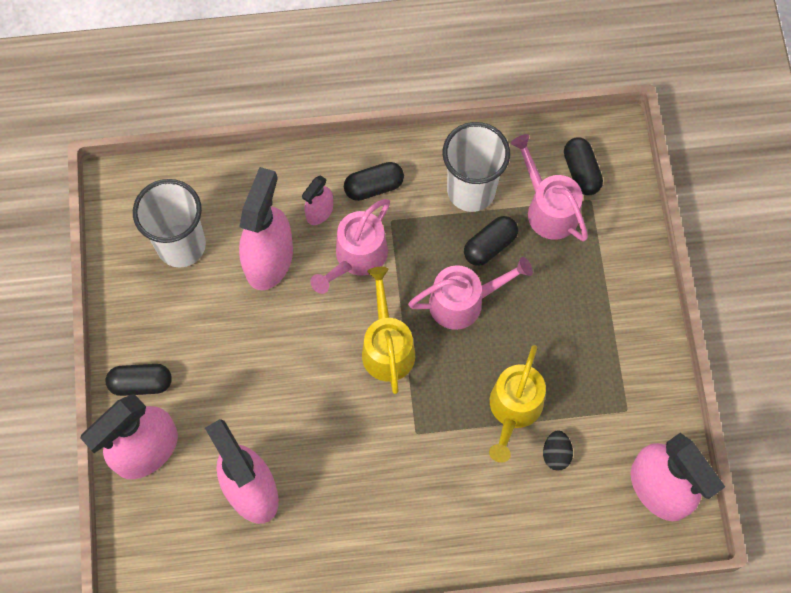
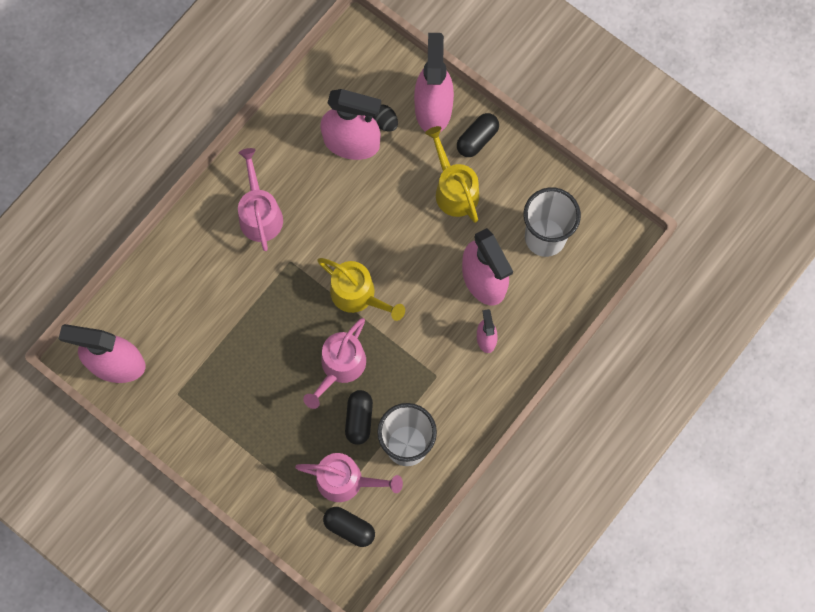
camera: 135 degrees right, 5 degrees up
(356, 258) = (432, 332): pink watering can -> pink watering can (259, 213)
(374, 187) = (470, 388): black capsule -> none
(513, 410) = (246, 329): yellow watering can -> yellow watering can (454, 189)
(556, 454) = (196, 327): black egg -> black egg (384, 122)

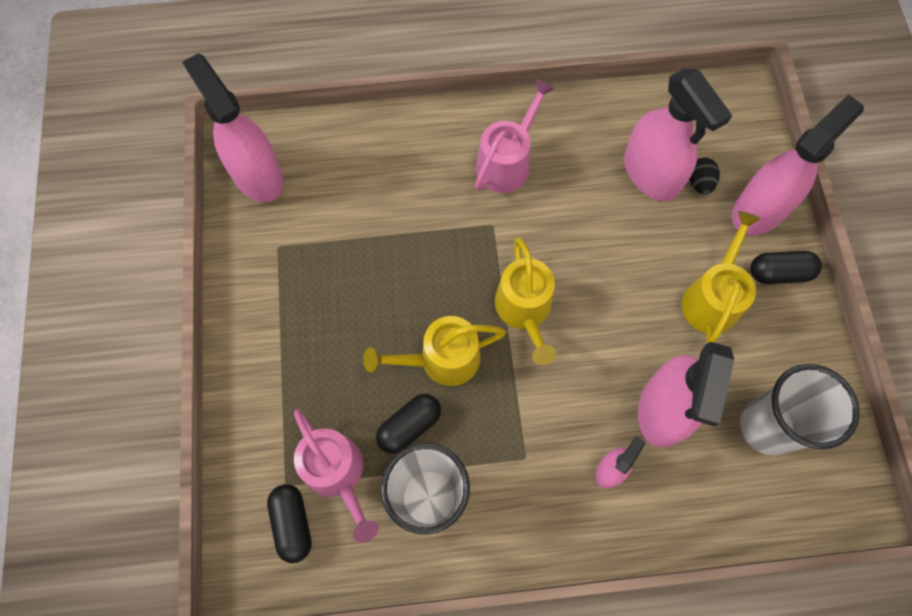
camera: 45 degrees right, 5 degrees down
(340, 367) = (441, 360): pink watering can -> yellow watering can

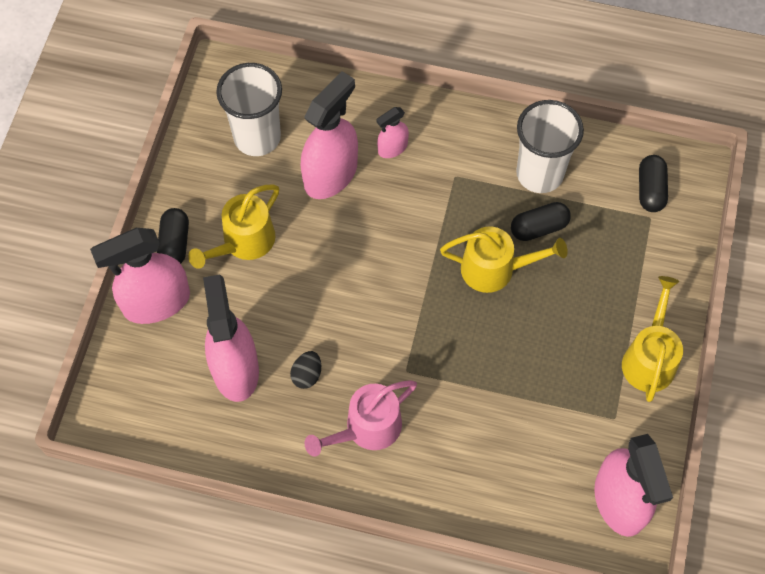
camera: 160 degrees left, 5 degrees down
(338, 474) = (606, 212): pink watering can -> none
(524, 311) = (408, 285): yellow watering can -> yellow watering can (649, 358)
(699, 183) = (195, 345): black egg -> black egg (307, 375)
(779, 273) = (174, 243): black capsule -> black capsule turned 75 degrees clockwise

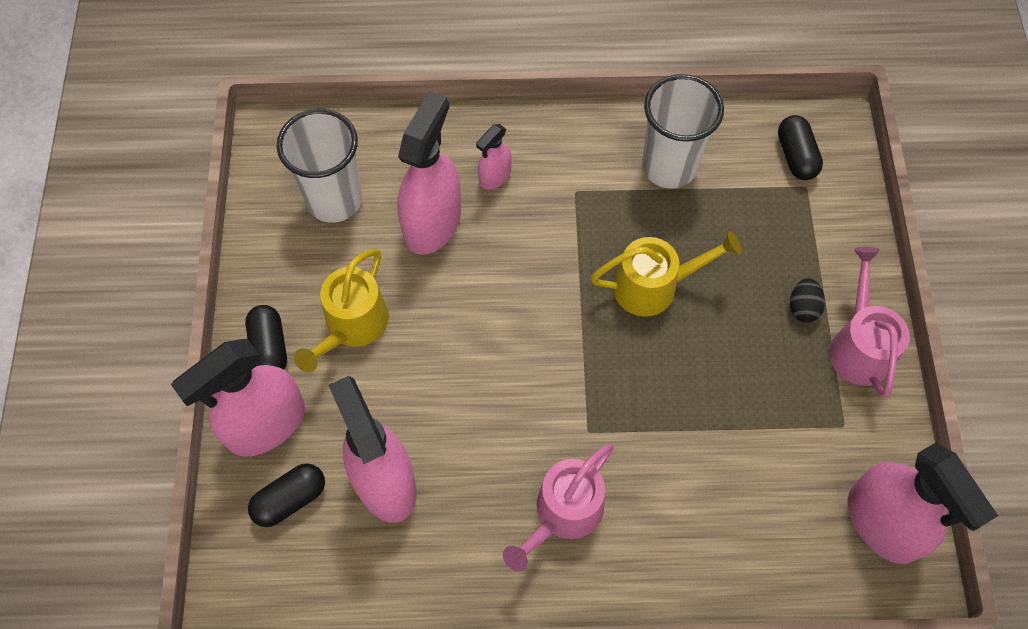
camera: 15 degrees left, 0 degrees up
(307, 375) = (473, 467): black egg -> black egg (803, 307)
(539, 227) = (687, 227): black capsule -> black capsule (290, 499)
(649, 358) = (858, 345): yellow watering can -> pink watering can

